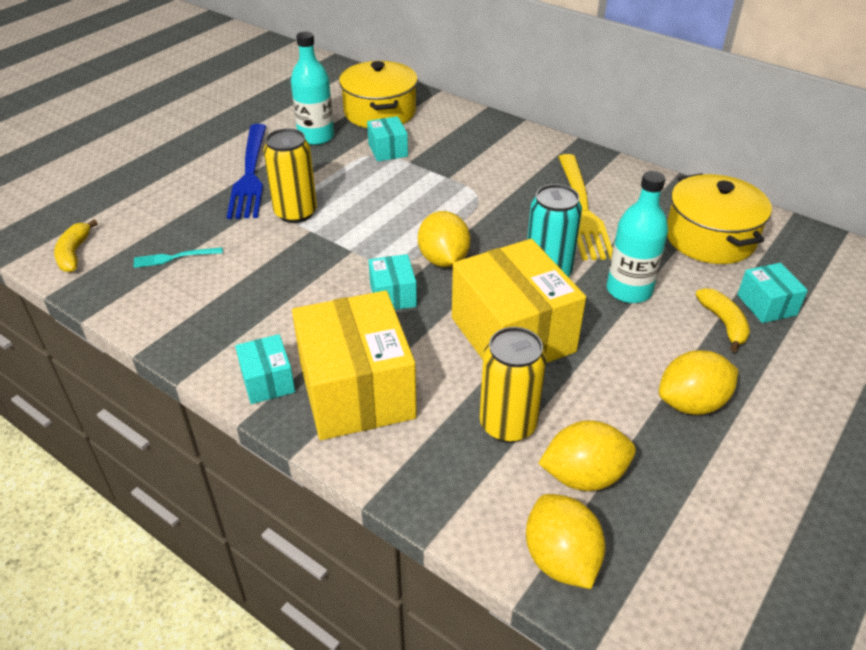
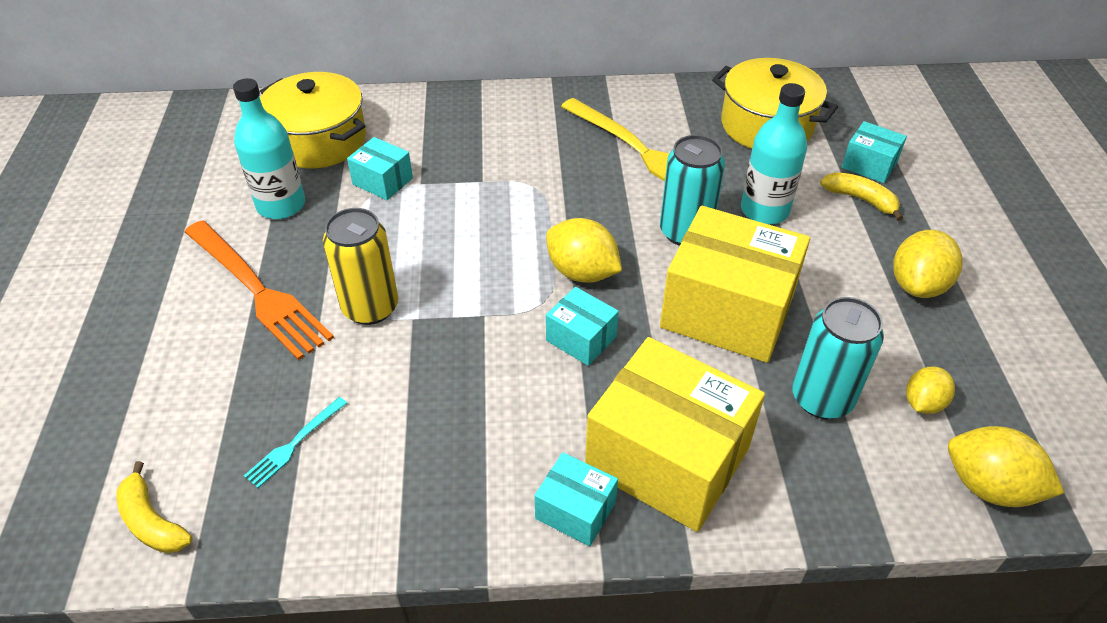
camera: 40 degrees left, 5 degrees up
(250, 175) = (259, 292): blue fork -> orange fork
(508, 424) = (822, 398): yellow can -> turquoise can
(583, 476) = (923, 403): yellow lemon -> yellow lemon, size x0.62

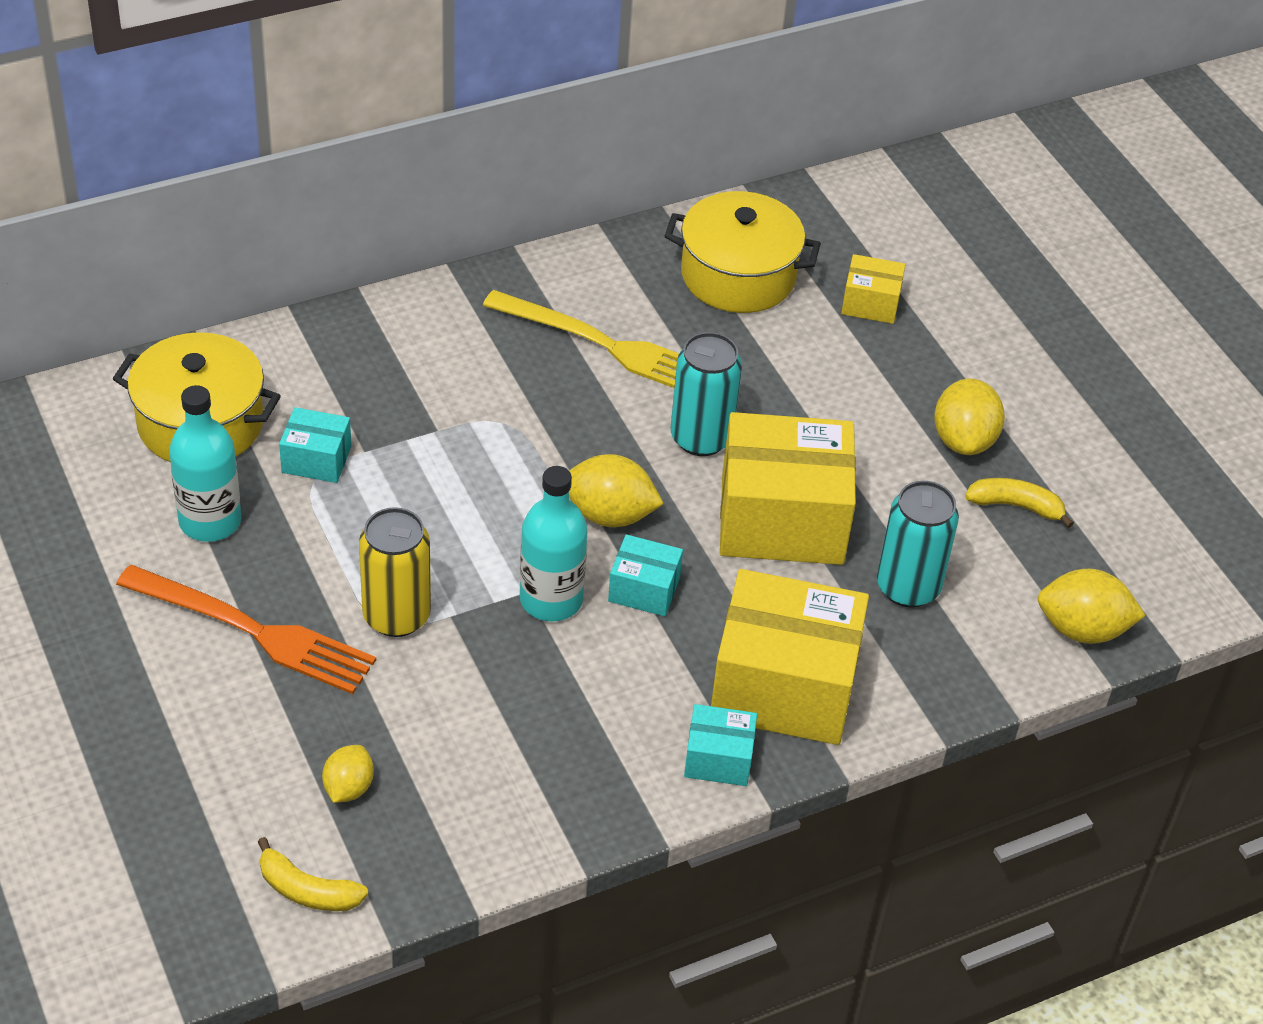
camera: 25 degrees left, 0 degrees up
(293, 445) = (404, 779): turquoise fork -> none
(764, 210) = (776, 389): turquoise bottle -> turquoise bottle (551, 600)
(860, 199) = (875, 350): yellow banana -> yellow banana (1016, 506)
(869, 165) = (870, 303): turquoise box -> yellow box
(923, 403) = (1003, 565): yellow lemon -> yellow lemon (348, 788)

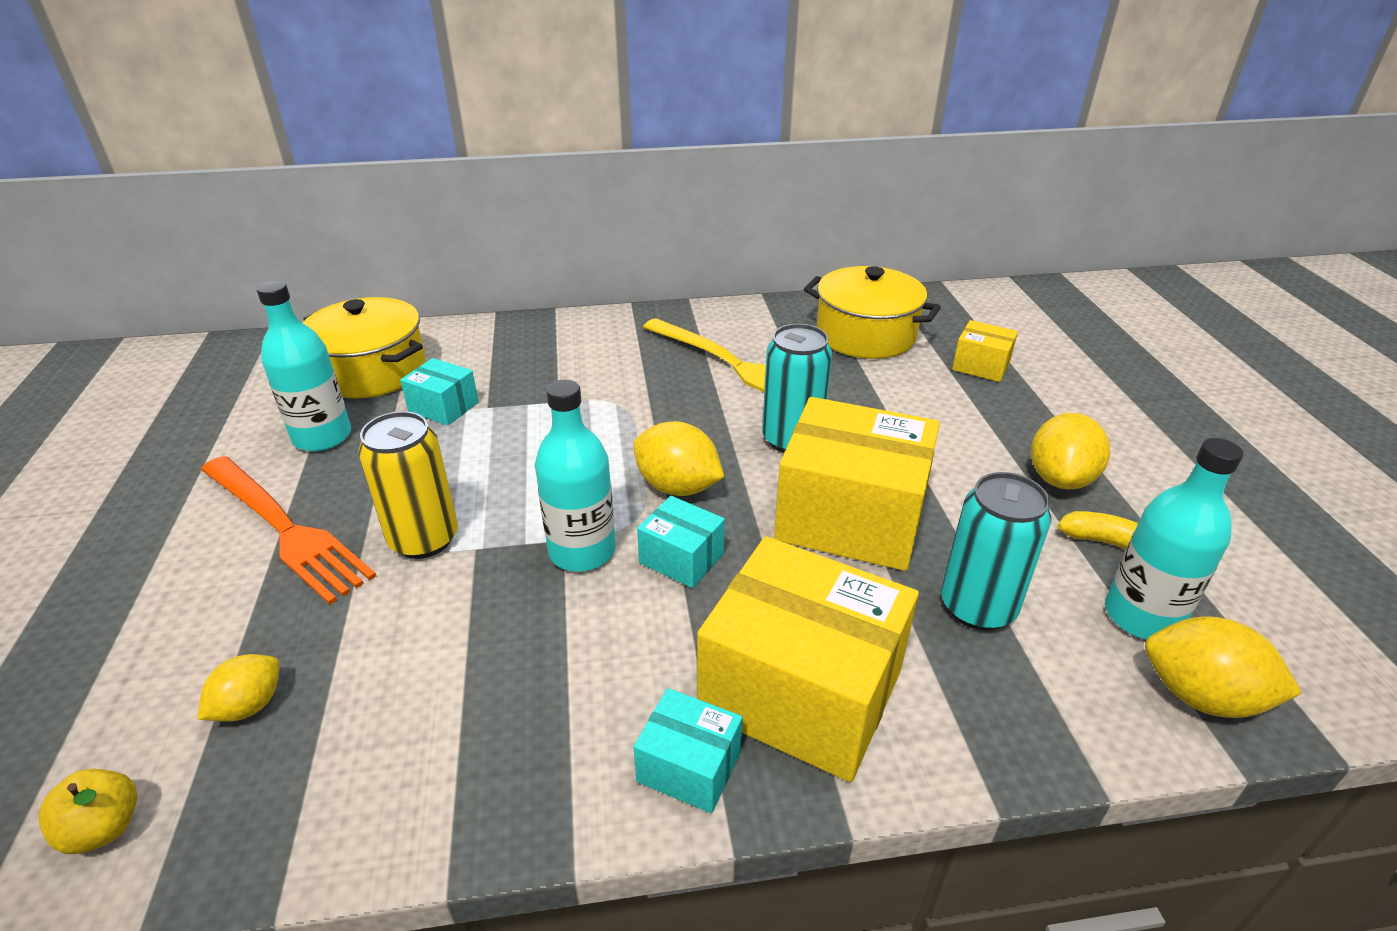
camera: 20 degrees right, 10 degrees down
(307, 890) = (104, 828): yellow banana -> yellow apple
(1038, 570) = (1142, 616): none -> turquoise bottle

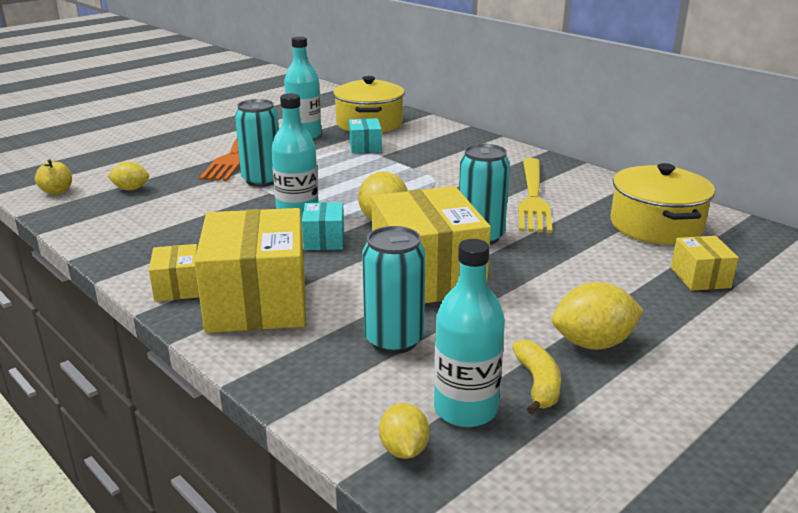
camera: 55 degrees right, 10 degrees down
(424, 539) = (262, 180): yellow can -> turquoise can
(689, 766) = (178, 287): turquoise box -> yellow box
(1201, 696) = (404, 449): yellow lemon -> yellow lemon, size x0.62

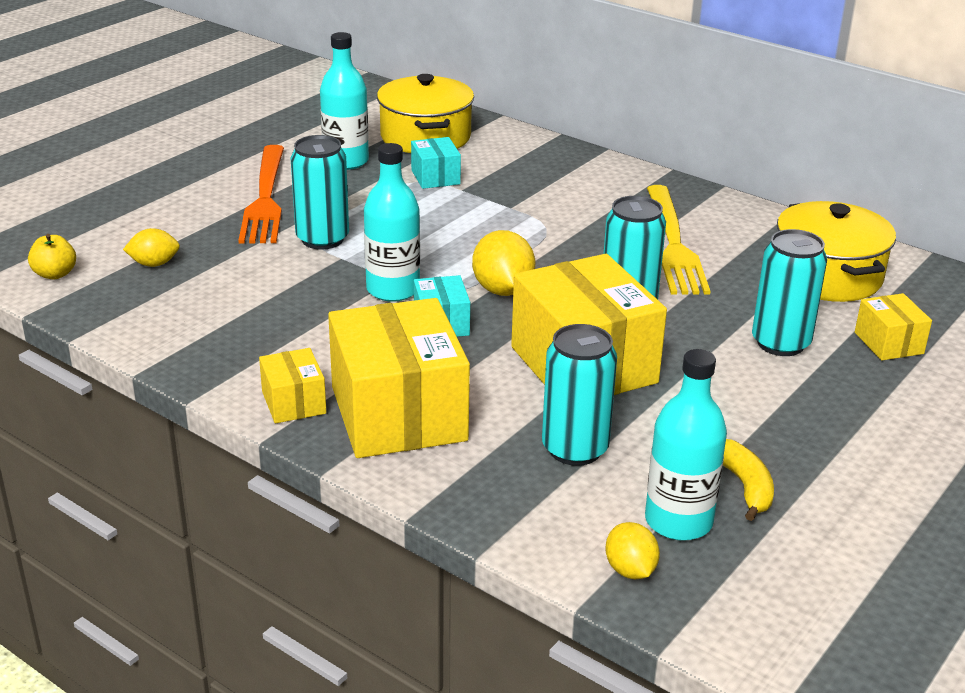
camera: 10 degrees left, 5 degrees up
(593, 343) = (790, 434): yellow lemon -> none
(602, 271) = (780, 343): none -> turquoise can

